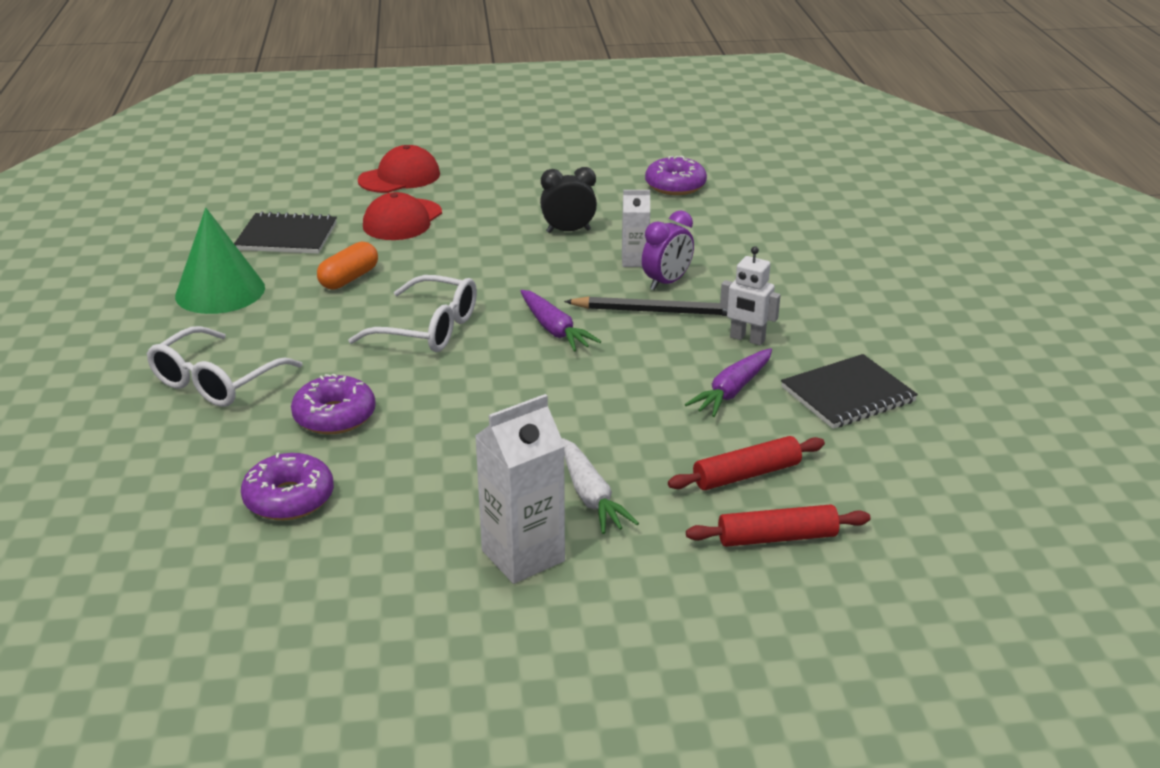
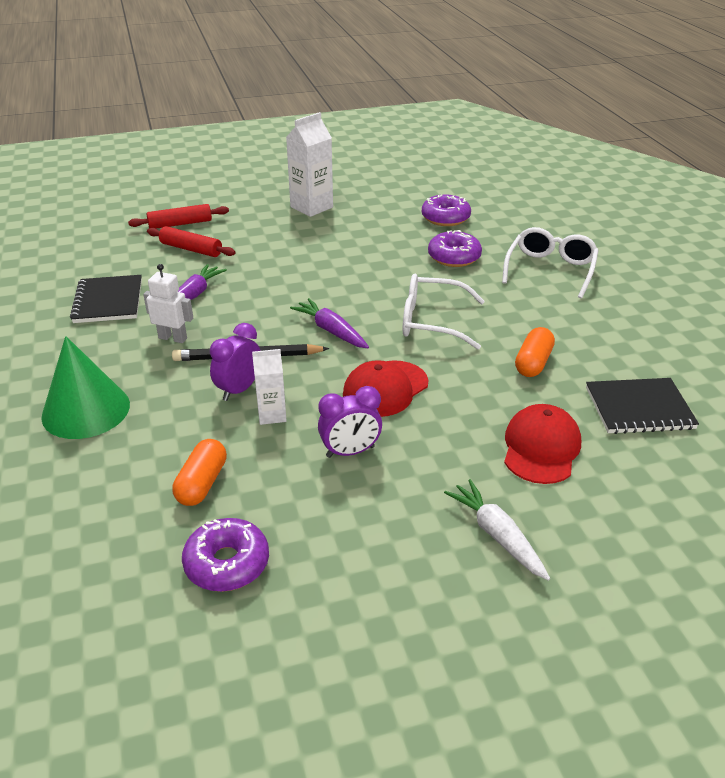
camera: 170 degrees right, 5 degrees up
(220, 291) = (629, 338): green cone -> green cone (86, 410)
(399, 177) = (604, 533): red cap -> red cap (385, 389)
(568, 231) = (350, 452): black clock -> purple clock
(591, 496) = (282, 232): white carrot -> white carrot (497, 535)
(697, 223) = (202, 483): none -> orange capsule
(746, 474) = (191, 249): red rolling pin -> red rolling pin turned 60 degrees clockwise
(848, 395) = (108, 301): black notebook -> black notebook turned 60 degrees counterclockwise

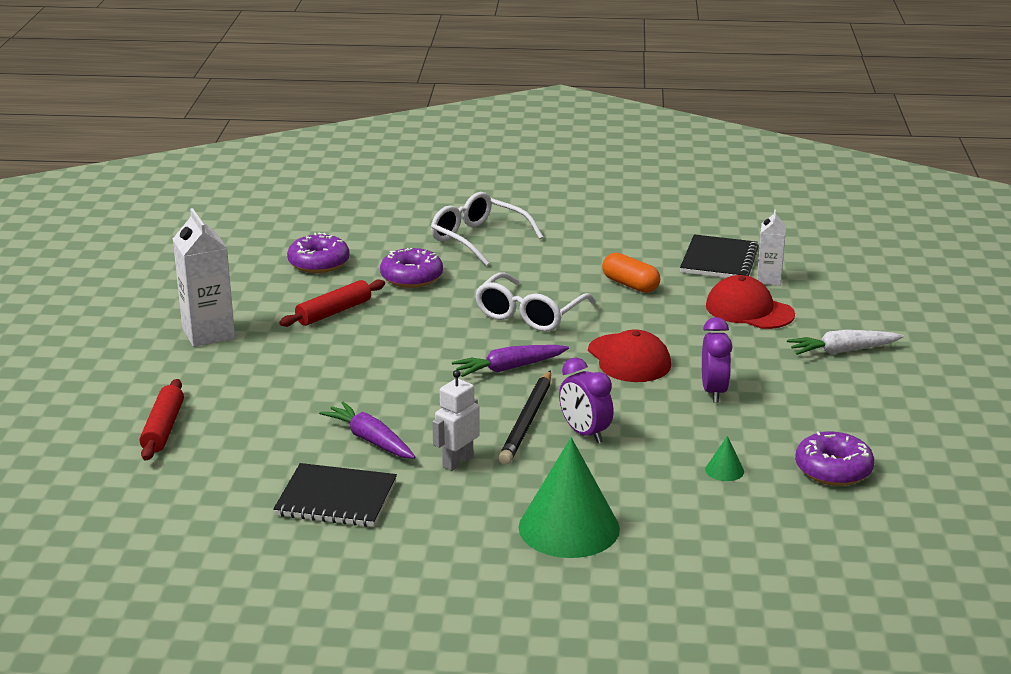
camera: 70 degrees left, 10 degrees down
(191, 249) = (246, 428): red rolling pin -> red rolling pin (333, 312)
(202, 483) = (724, 470): orange capsule -> green cone
(272, 415) = (638, 421): white carton -> white carton (769, 279)

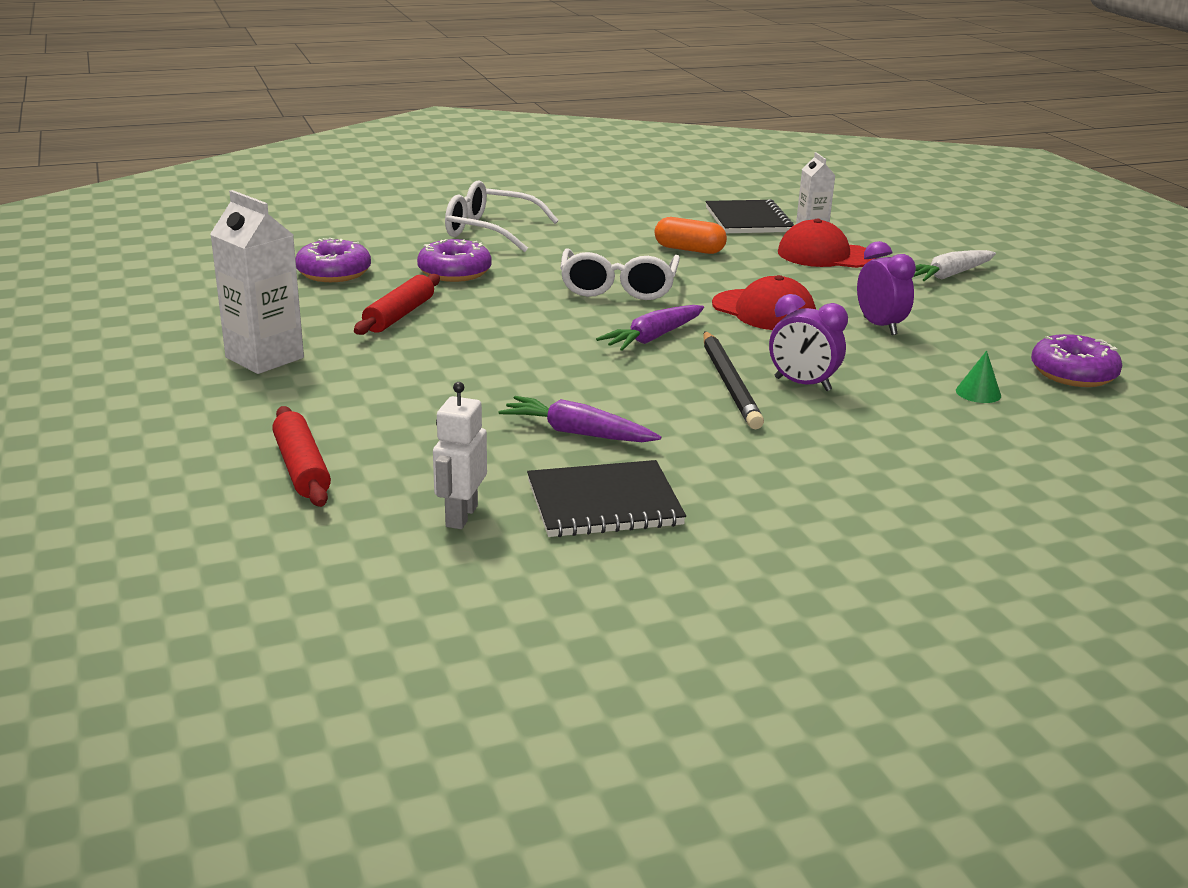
camera: 25 degrees left, 0 degrees up
(457, 462) = (701, 436): white robot -> white robot (461, 516)
(569, 528) = (897, 479): green cone -> none

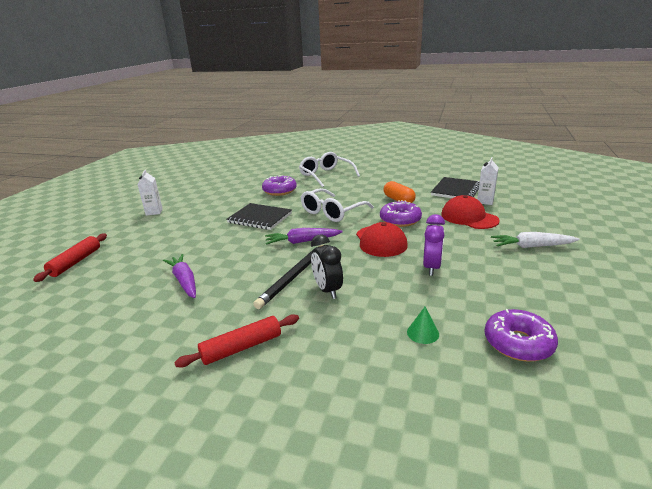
camera: 40 degrees right, 0 degrees up
(264, 358) = (154, 212): white carton -> white carton, size x0.59
(334, 273) = (238, 182): purple donut -> purple donut (400, 220)
(399, 315) = (226, 205): red rolling pin -> red rolling pin (241, 347)
(461, 516) = (72, 306): white robot -> none
(604, 503) = (125, 323): black notebook -> black notebook (260, 218)
(802, 384) = (327, 290): purple clock -> black clock

